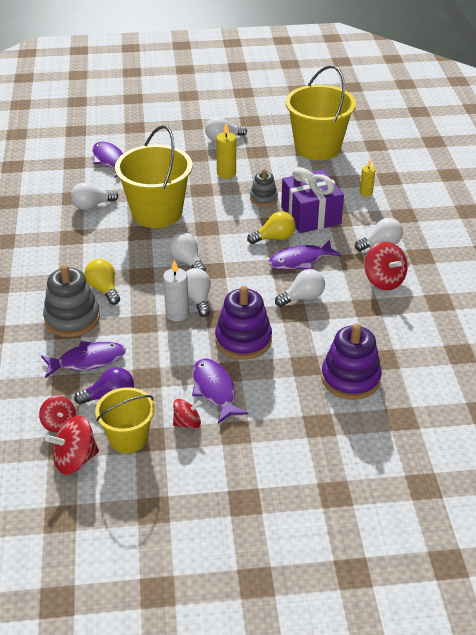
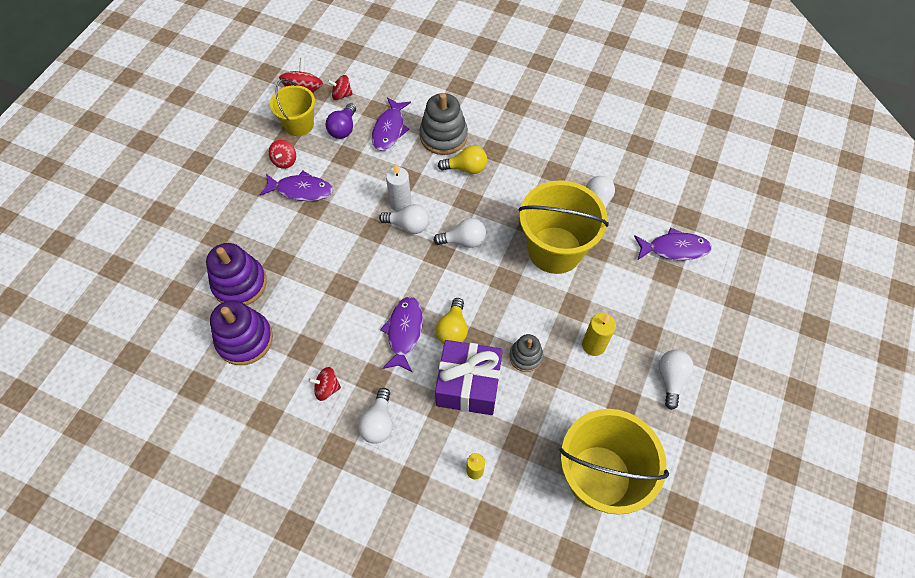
camera: 120 degrees right, 20 degrees up
(243, 340) = (337, 233): purple stacking toy -> purple stacking toy (245, 339)
(302, 298) = (354, 304): white light bulb -> none
(384, 280) = (327, 388): red spinning top -> red spinning top, size x0.64

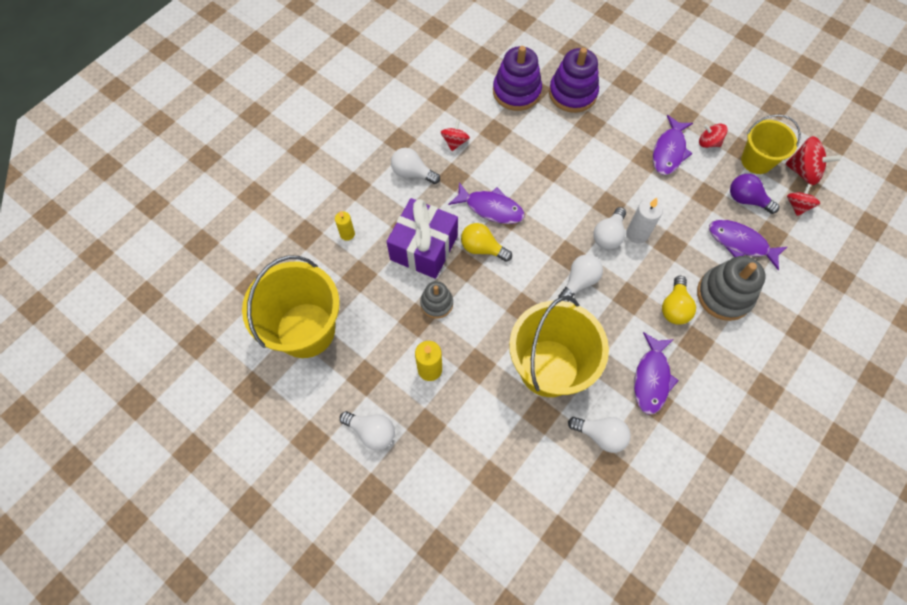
camera: 105 degrees right, 5 degrees up
(464, 241) = (579, 282): white light bulb -> white light bulb turned 150 degrees counterclockwise
(674, 249) = (521, 502): purple fish -> purple fish (651, 378)

